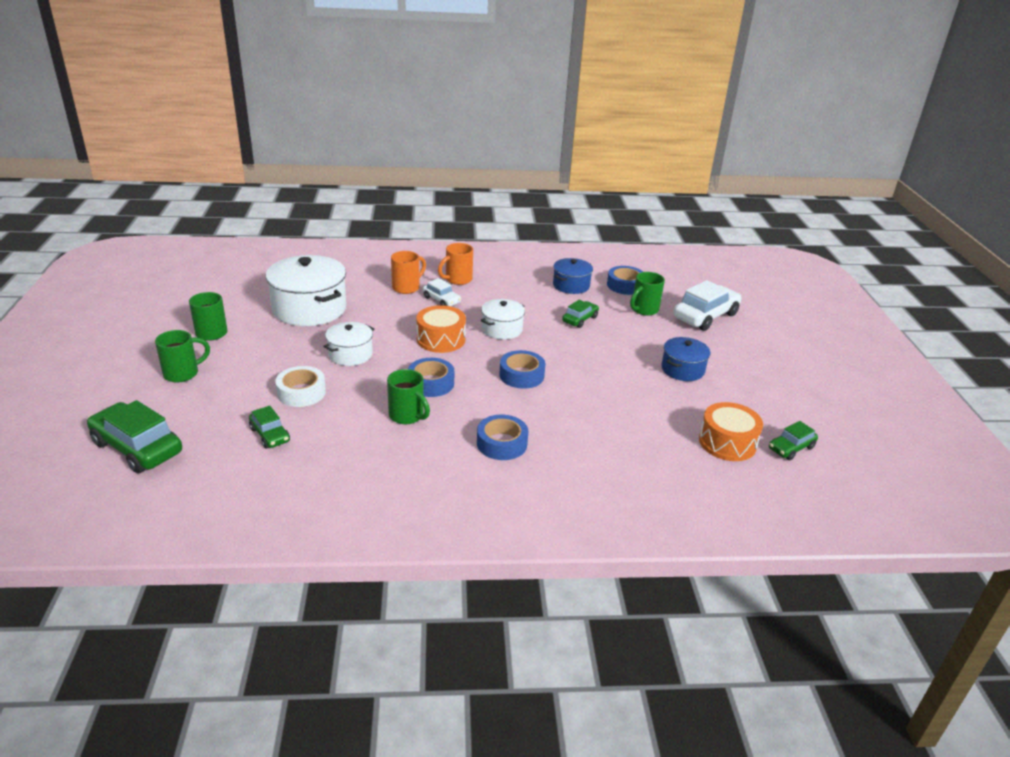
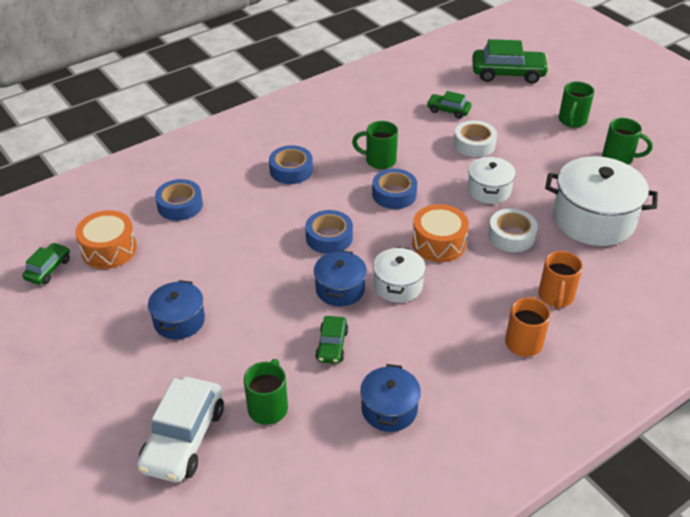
camera: 150 degrees right, 10 degrees up
(382, 323) = (511, 236): none -> white tape
(441, 300) = (499, 297): white car -> none
(546, 342) = (340, 289): none -> blue pot
(625, 285) = (321, 452): blue tape -> blue tape (180, 205)

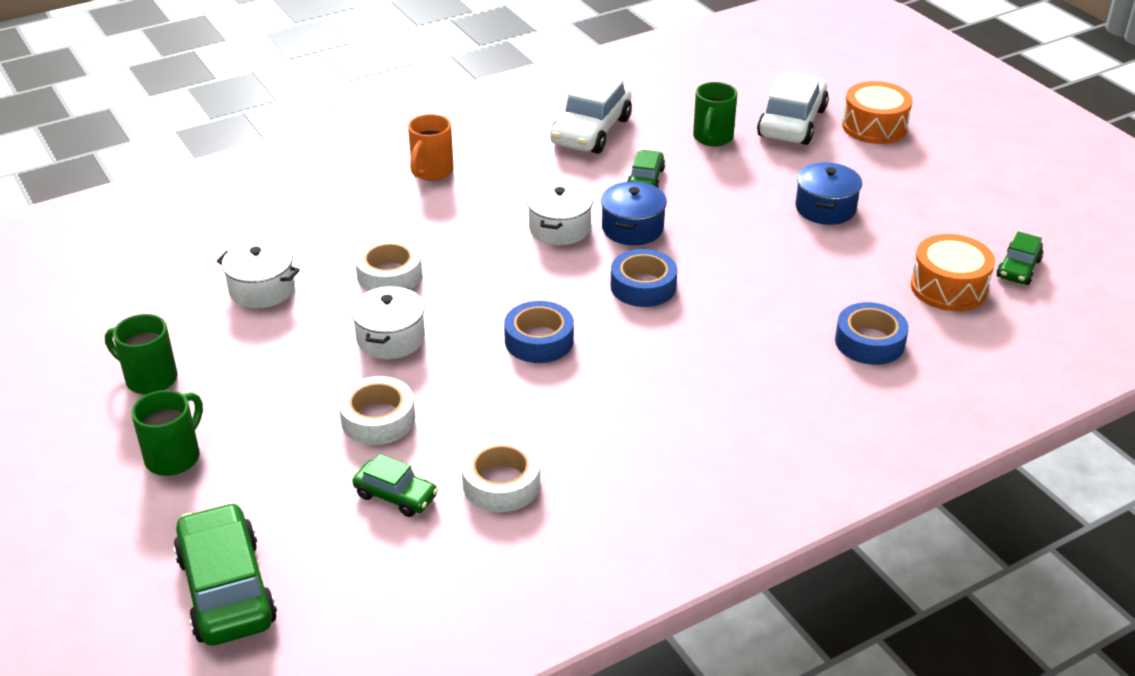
camera: 175 degrees left, 5 degrees down
(291, 170) = (701, 389): blue tape -> none
(379, 160) = (552, 398): green mug -> none
(389, 409) = (591, 131): blue pot -> white car
(396, 118) = (501, 484): none -> white tape
(438, 243) = (493, 271): orange drum -> orange drum (874, 127)
(508, 73) = (226, 589): green car -> green car turned 60 degrees clockwise
(555, 297) = (371, 208): orange mug -> none
(593, 219) = (262, 289): white pot -> white pot, size x0.55

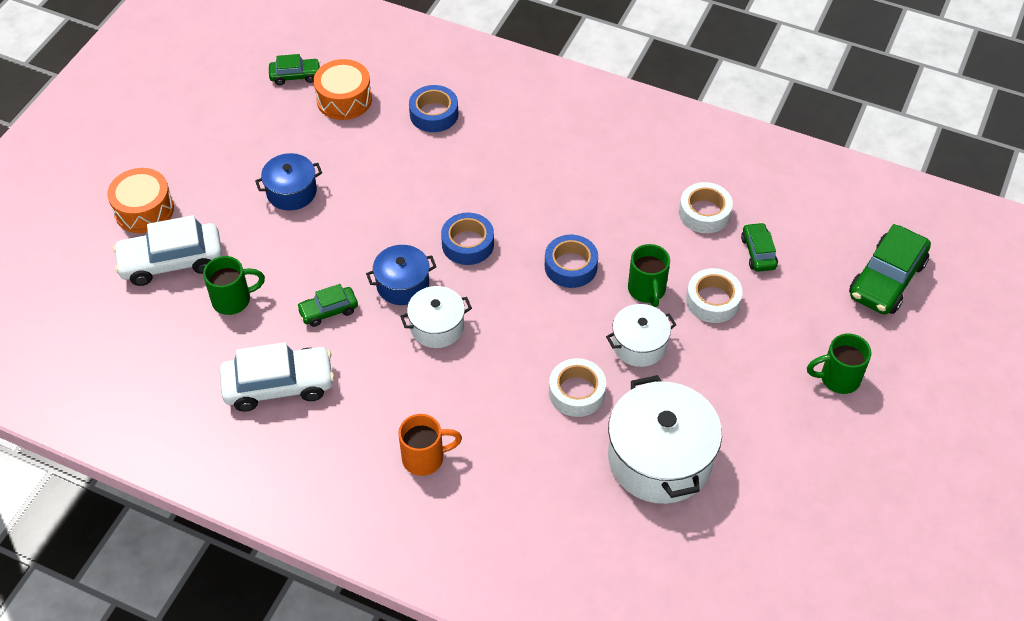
camera: 125 degrees left, 15 degrees up
(149, 379) = (798, 450): green mug -> green mug (647, 290)
(262, 289) = (660, 459): white pot -> white pot, size x1.80

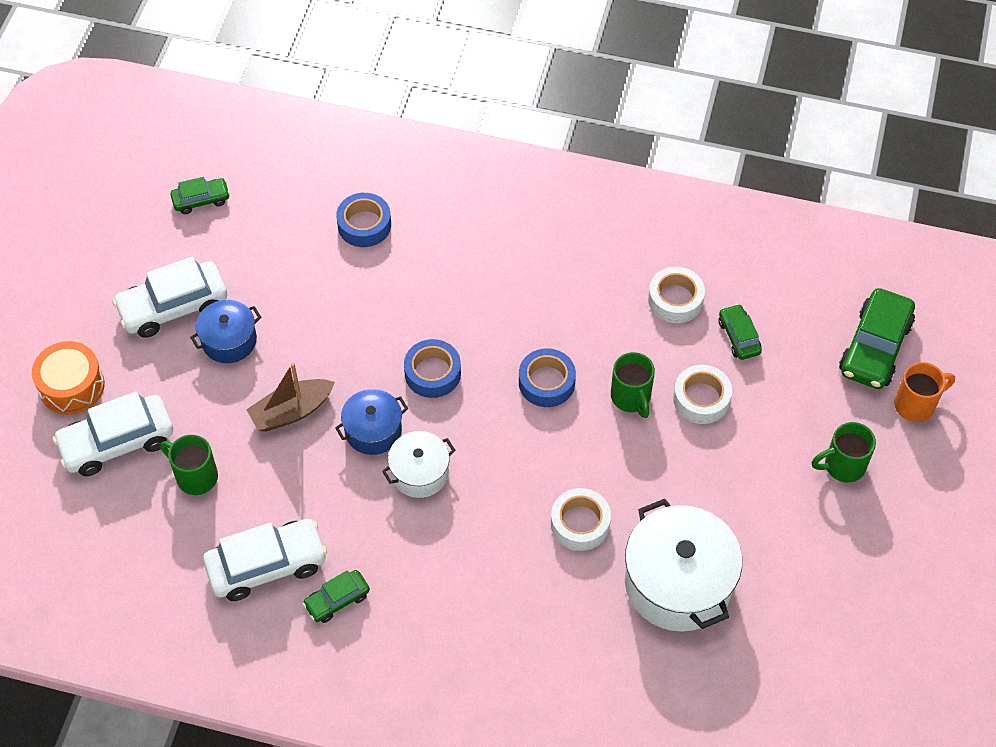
camera: 10 degrees left, 5 degrees up
(233, 300) = (195, 476): green mug -> green mug turned 120 degrees counterclockwise
(249, 158) = (173, 307): none -> white car
(328, 311) = (300, 473): green car -> green car (337, 600)
(332, 258) = (291, 411): none -> brown boat
(344, 99) = (262, 221): orange drum -> none
(425, 458) = (438, 621): orange mug -> orange mug (916, 405)
(639, 345) = (634, 460): white pot -> none

